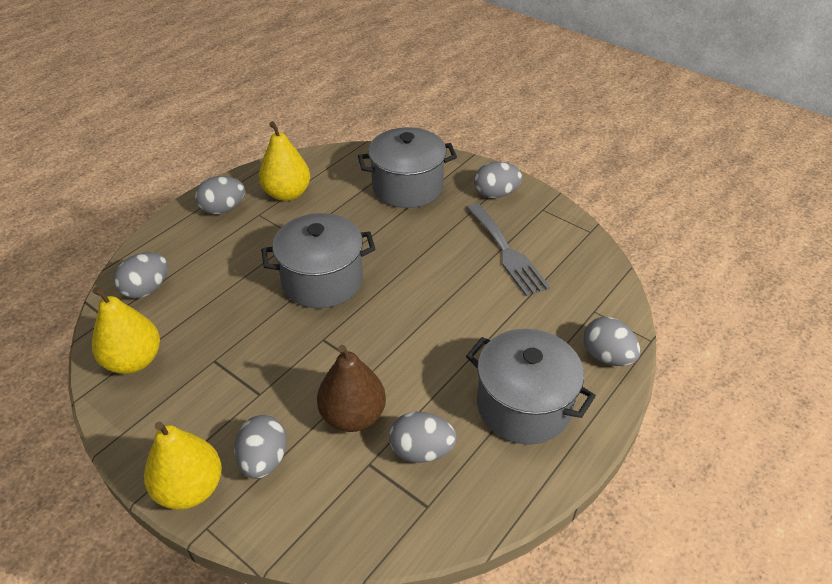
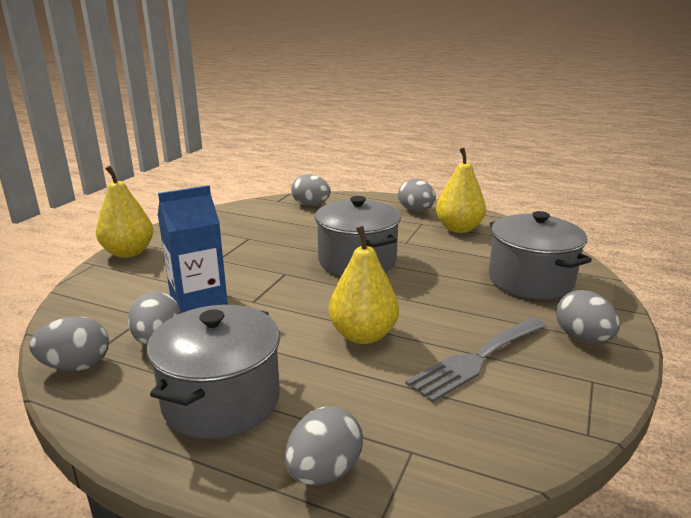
camera: 75 degrees right, 20 degrees down
(134, 360) = (241, 215): yellow pear -> yellow pear (363, 335)
(264, 460) = (152, 272): grey egg -> grey egg (76, 366)
(353, 416) = (198, 300): brown pear -> blue carton

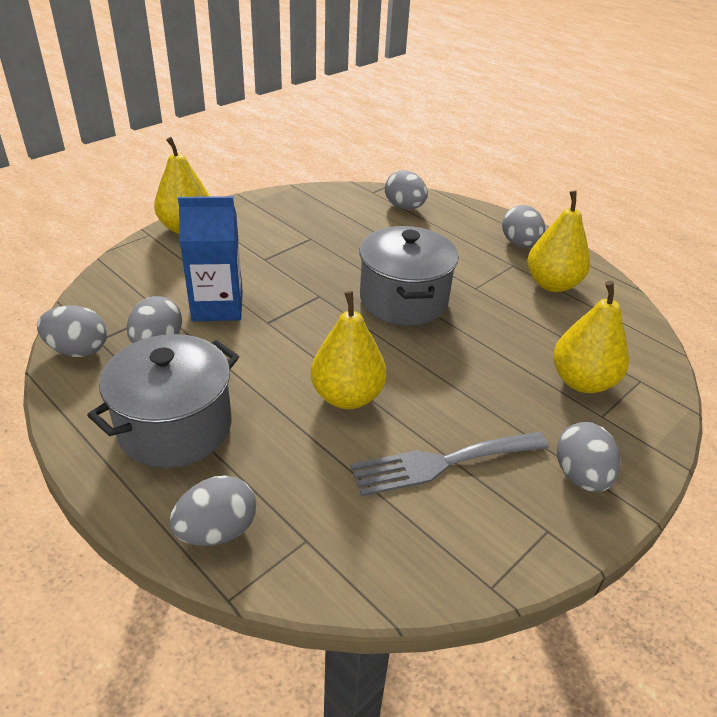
camera: 20 degrees right, 15 degrees up
(530, 280) = (582, 381): grey pot -> yellow pear

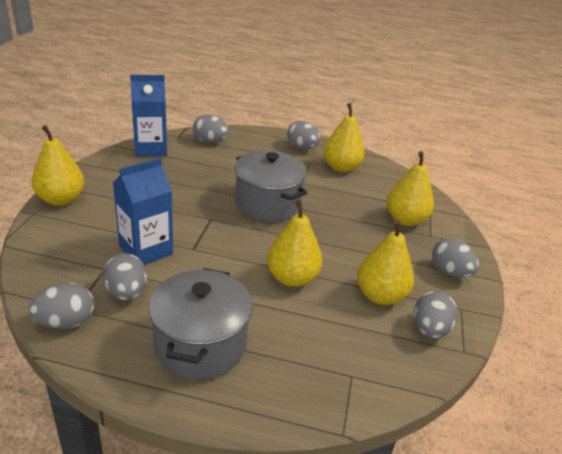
camera: 35 degrees left, 5 degrees down
(217, 531) = (295, 397): grey egg -> grey egg (429, 329)
(327, 198) = (150, 149): none -> blue carton
(442, 463) = (380, 295): grey fork -> yellow pear

